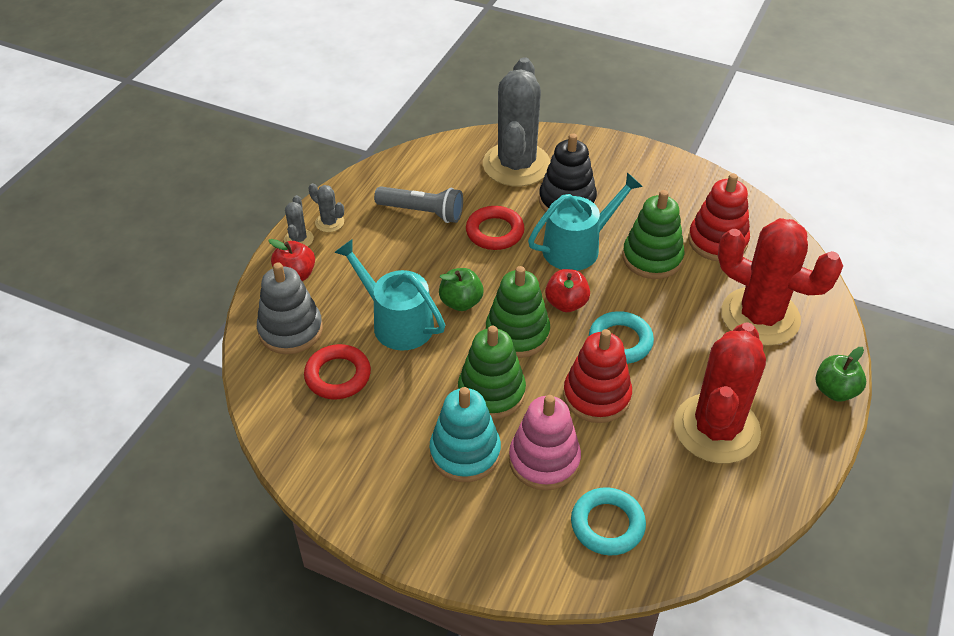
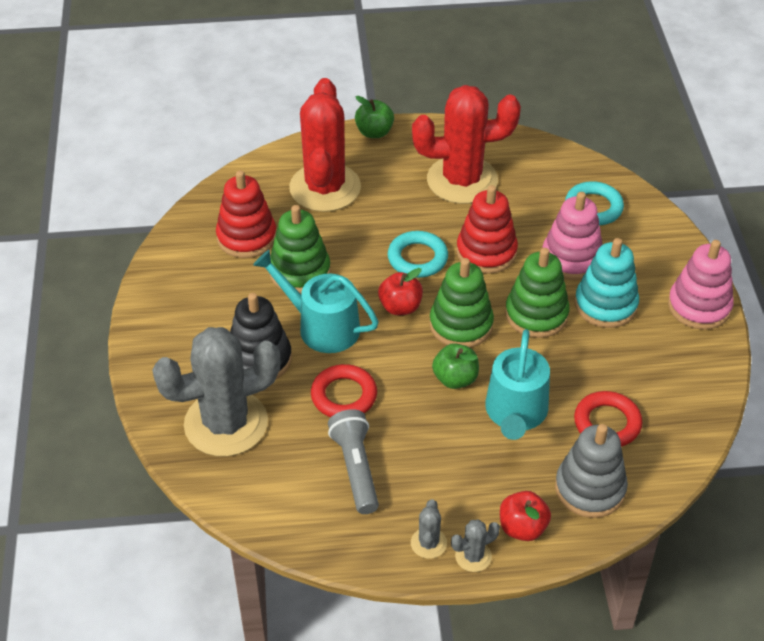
camera: 120 degrees left, 0 degrees up
(406, 532) = (699, 306): none -> pink stacking toy

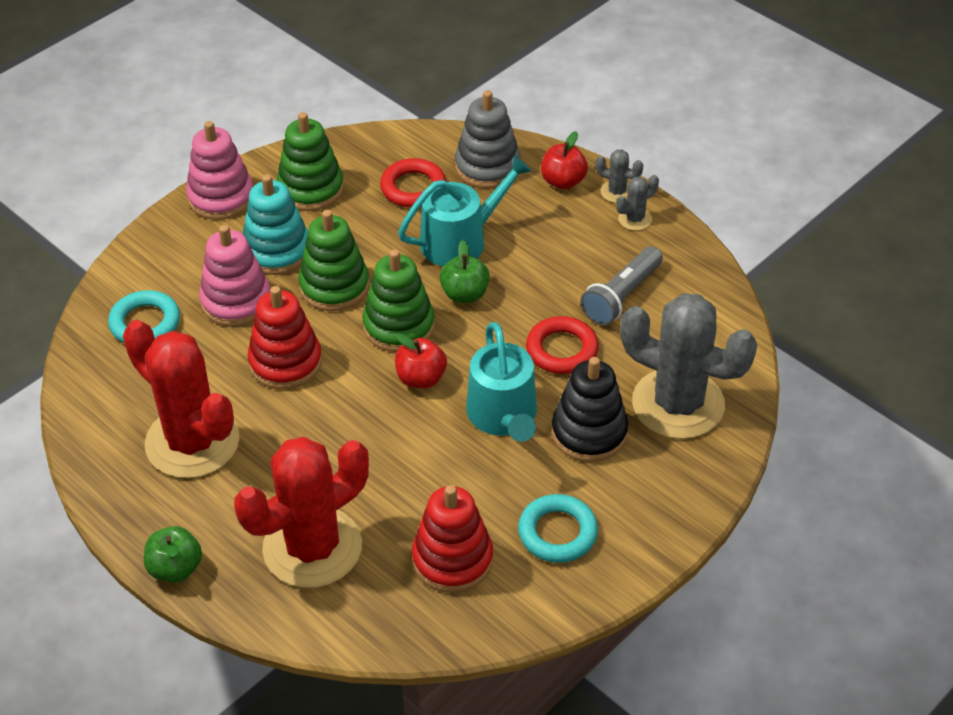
camera: 130 degrees left, 0 degrees up
(300, 272) = (454, 481): green stacking toy -> green stacking toy (310, 189)
(417, 258) = (344, 405): turquoise ring -> turquoise ring (557, 533)

